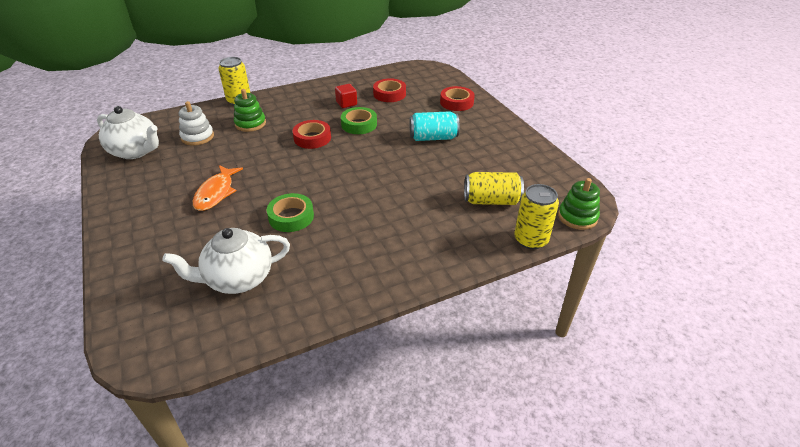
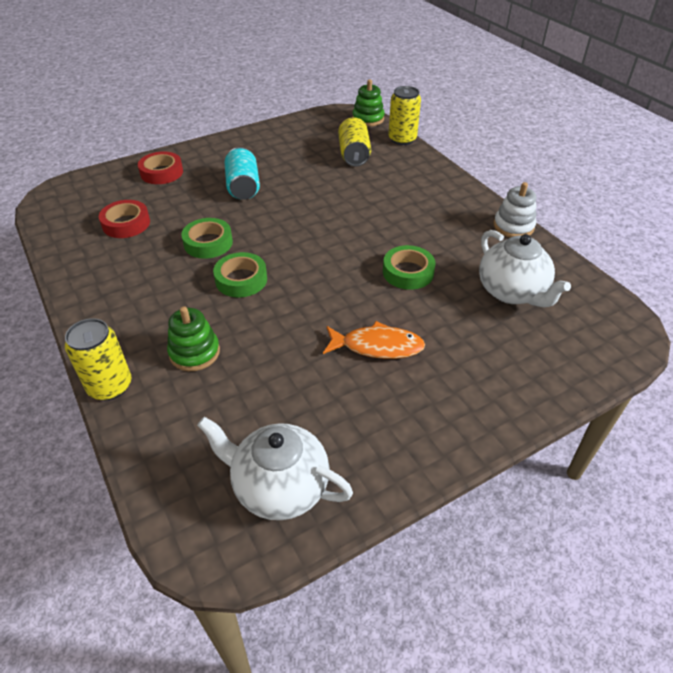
camera: 95 degrees left, 5 degrees up
(136, 151) = (279, 487): white teapot -> white teapot turned 90 degrees counterclockwise
(197, 137) = (232, 410): white stacking toy -> white stacking toy (513, 226)
(312, 138) = (241, 279): red tape -> green tape
(346, 103) = (146, 260): red cube -> none

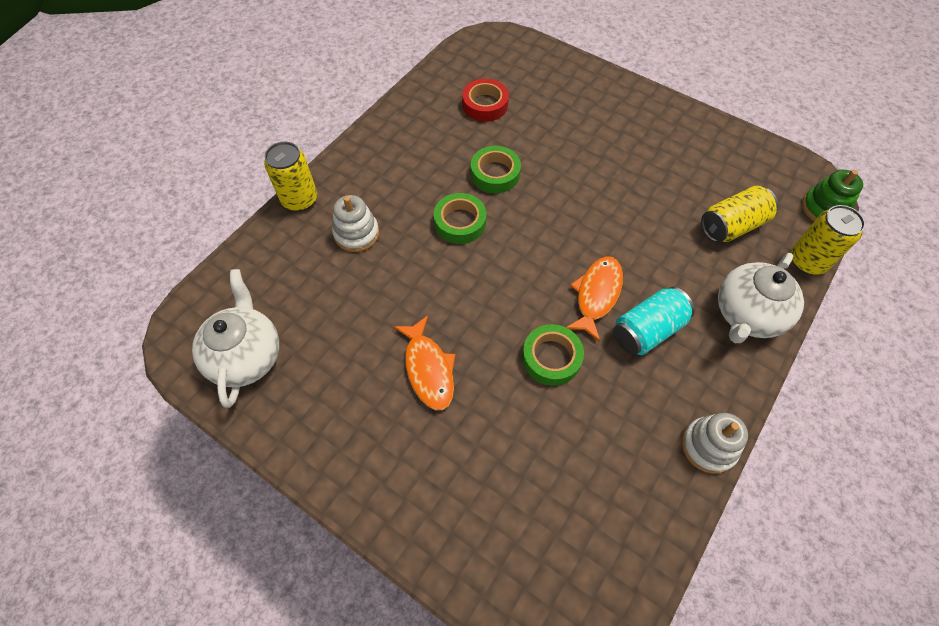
camera: 65 degrees right, 15 degrees up
(161, 172) = (574, 87): red tape -> none
(194, 352) = (356, 234): green stacking toy -> white stacking toy
(243, 187) = (597, 158): turquoise can -> turquoise can (647, 330)
(368, 231) = (596, 295): none -> orange fish
(512, 292) = (579, 476): white teapot -> white teapot (747, 315)

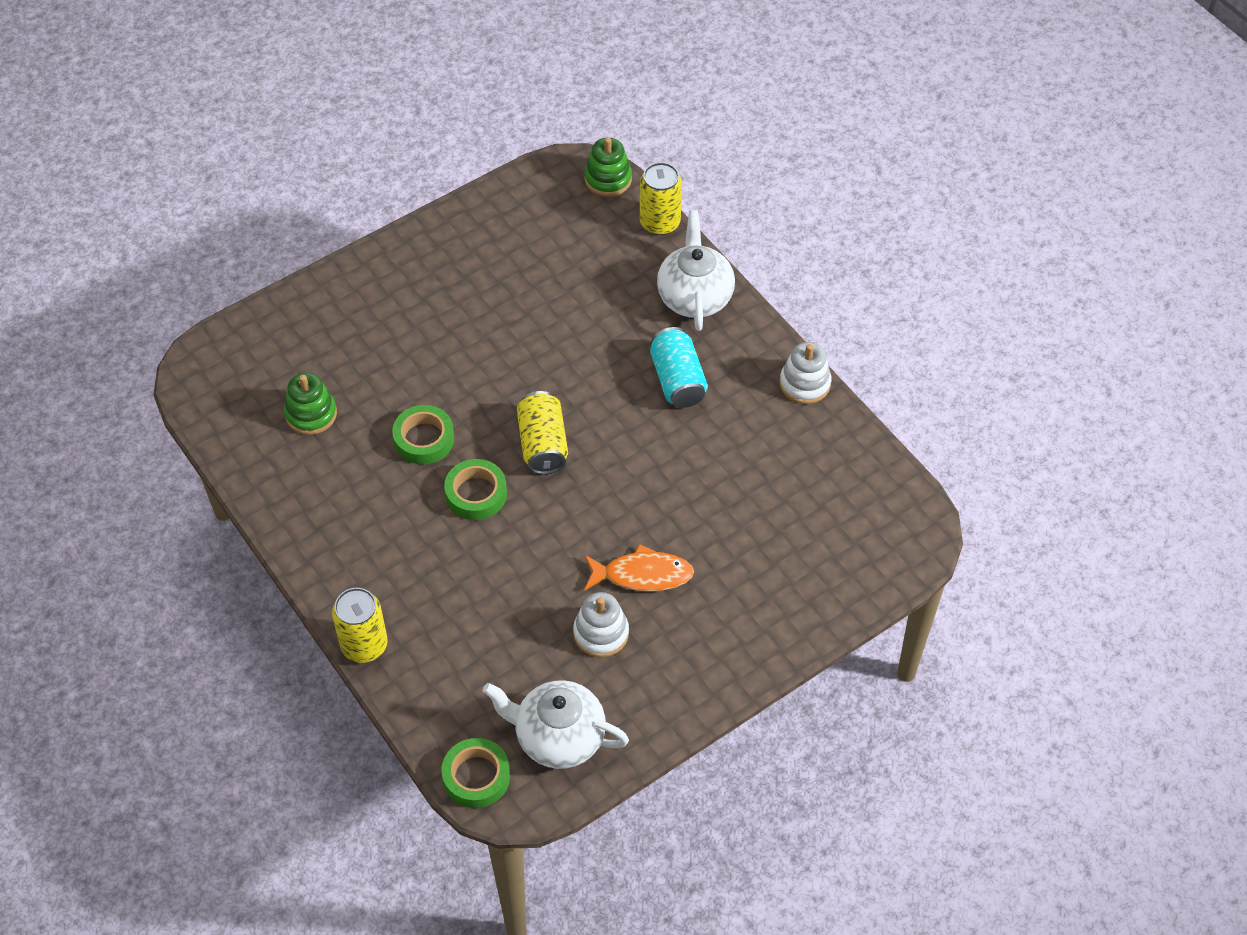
camera: 70 degrees left, 5 degrees down
(356, 234) = (444, 598): white stacking toy -> white stacking toy (601, 633)
(485, 105) = (311, 414): red tape -> green stacking toy
(551, 358) = (673, 468): green tape -> green tape (476, 776)
(596, 295) = (621, 405): orange fish -> none
(732, 226) = (593, 261): yellow can -> yellow can (543, 444)
(747, 315) = (695, 297): white teapot -> white teapot turned 150 degrees counterclockwise

